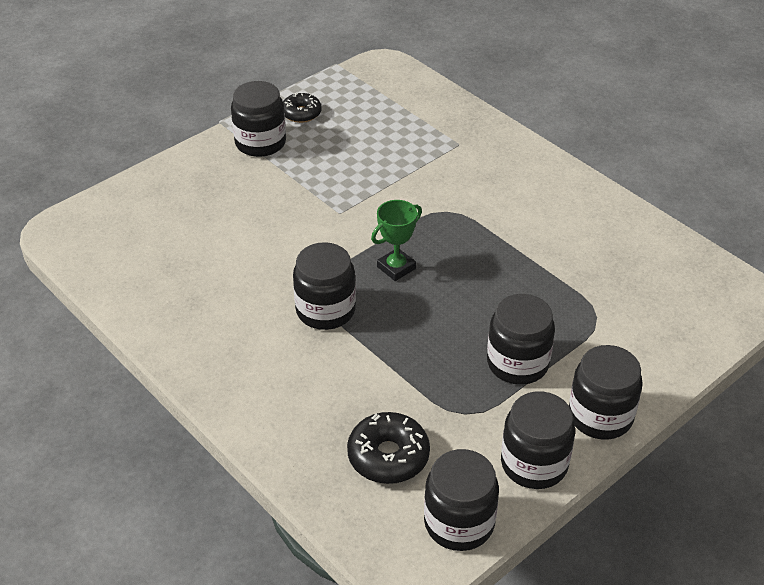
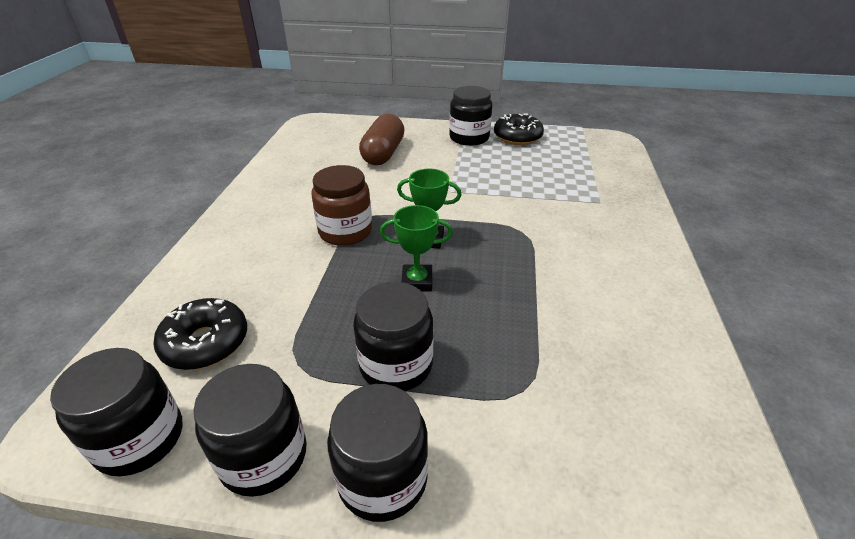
camera: 50 degrees right, 5 degrees down
(214, 215) = (383, 154): none -> brown capsule
(301, 113) = (517, 137): black donut -> black donut, size x1.51
(325, 310) = (345, 231): black jar -> brown jar
(442, 304) = (417, 281): none -> green trophy

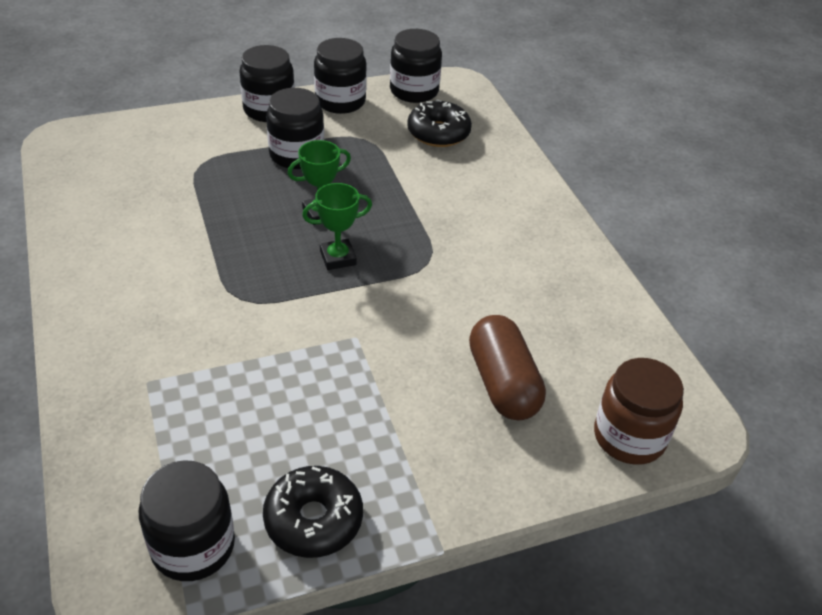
camera: 150 degrees right, 5 degrees up
(345, 231) = (429, 242): brown jar -> brown jar (629, 437)
(469, 138) = (399, 482): black jar -> black jar (193, 546)

